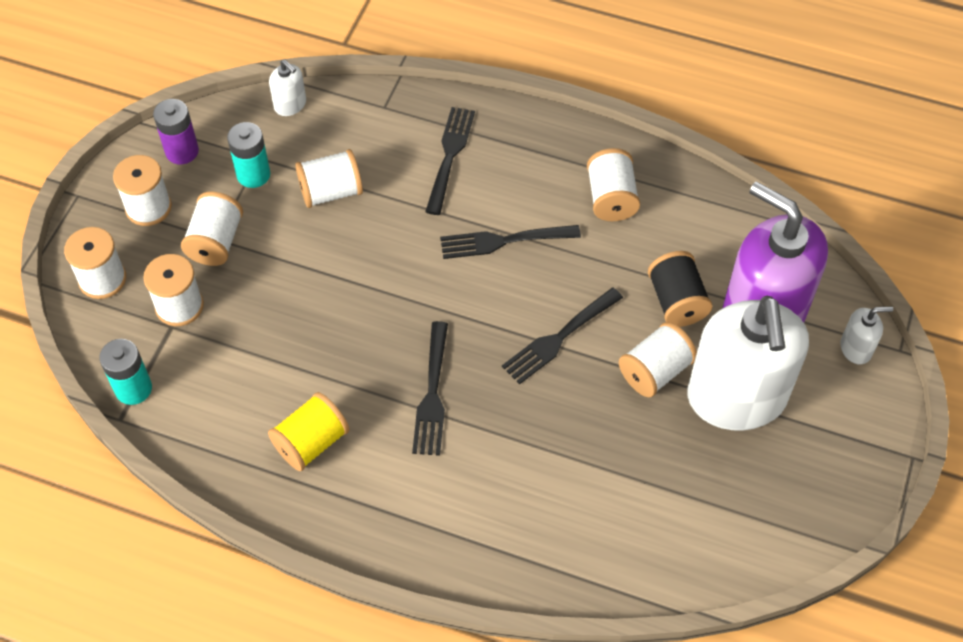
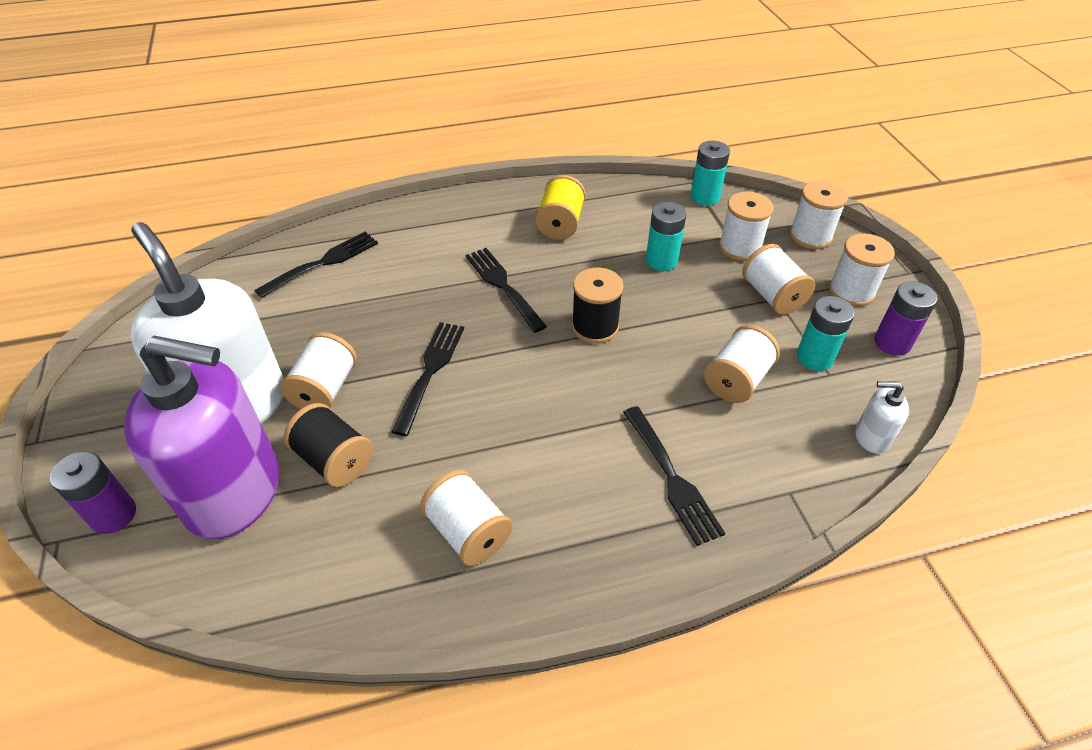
camera: 145 degrees right, 10 degrees down
(264, 335) = (661, 260): none -> turquoise battery
(391, 301) = (595, 327): none -> black spool
(503, 241) = (544, 424): black fork -> black fork (323, 263)
(856, 348) = (113, 515): white soap dispenser -> purple battery

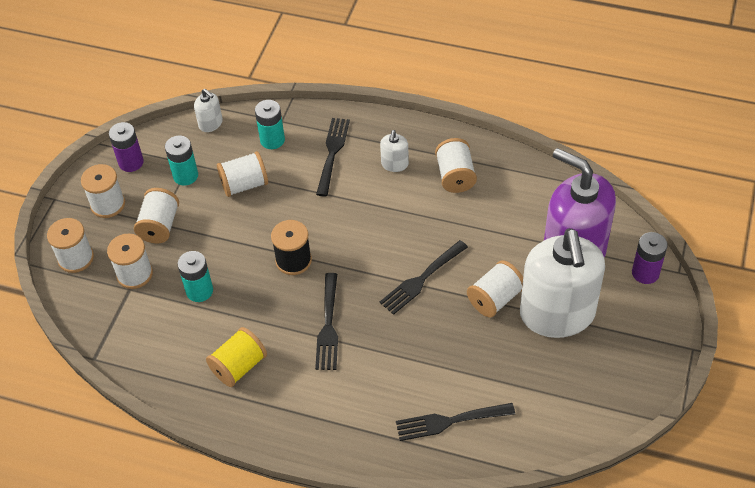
camera: 145 degrees left, 5 degrees up
(334, 460) = (508, 247): black spool -> none
(571, 505) = (394, 164): none -> white soap dispenser
(705, 197) = (103, 336): turquoise battery -> turquoise battery (272, 140)

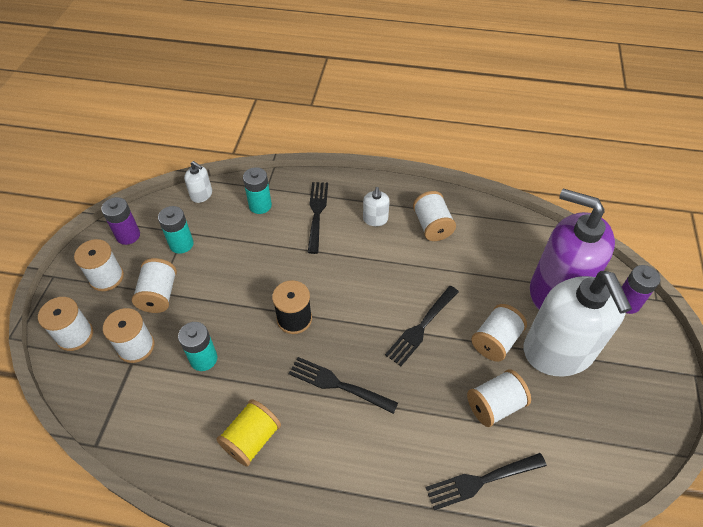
camera: 10 degrees left, 0 degrees up
(244, 185) = (238, 248): white spool -> white spool (494, 405)
(328, 326) = (338, 384): black fork -> black fork turned 120 degrees clockwise

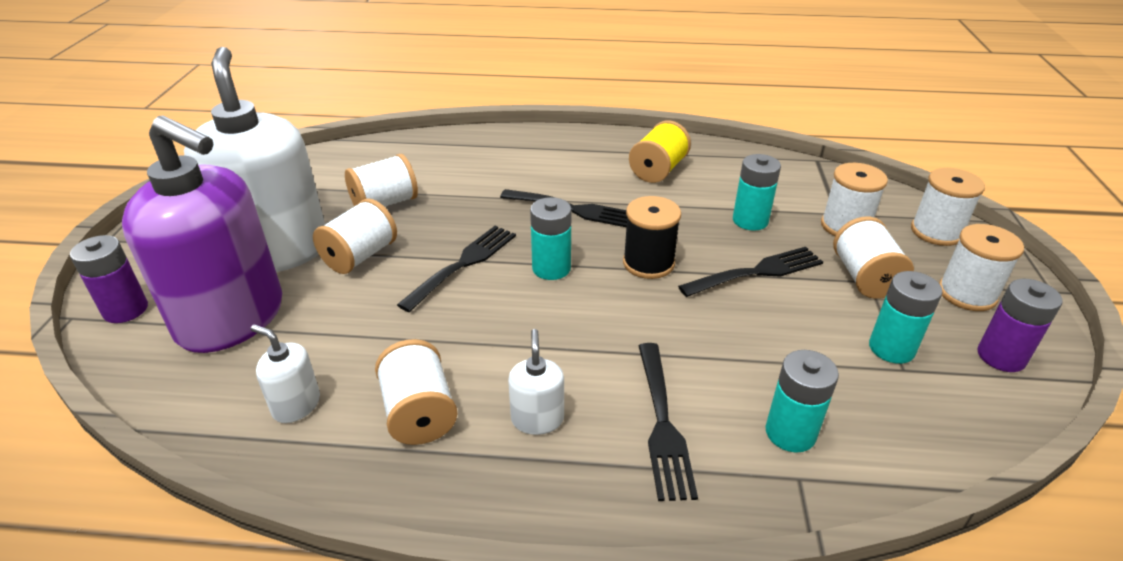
camera: 175 degrees right, 15 degrees down
(201, 195) = (933, 448): white soap dispenser -> white soap dispenser (296, 405)
(361, 319) = (551, 268): none -> turquoise battery
(481, 481) = (418, 159): black fork -> black fork (756, 272)

